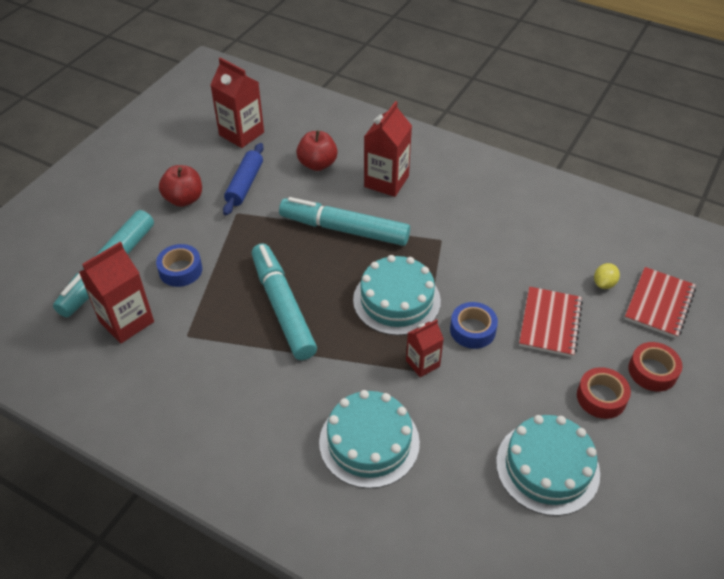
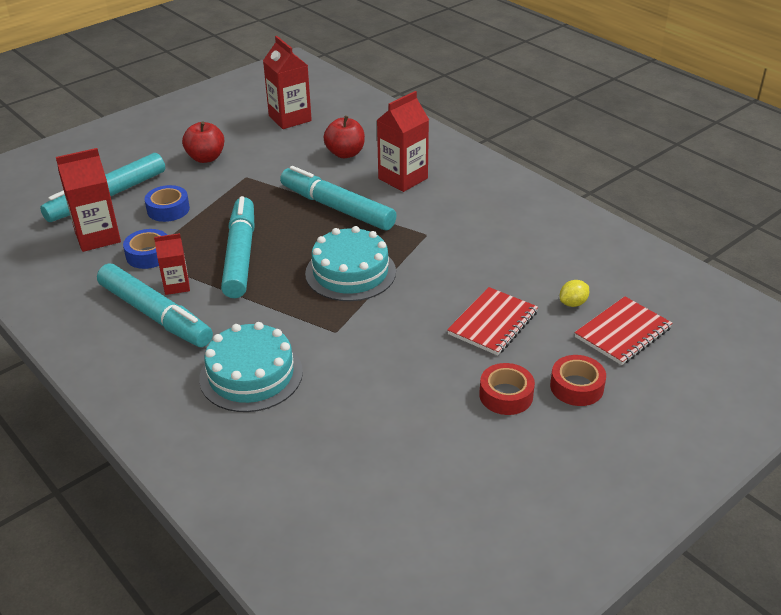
camera: 20 degrees right, 10 degrees down
(238, 399) = (155, 314): none -> turquoise marker
(245, 184) = (267, 157): blue rolling pin -> none
(422, 363) = (342, 326): red carton -> red carton (176, 285)
(472, 330) = (409, 311): blue tape -> blue tape (148, 255)
(547, 467) = (411, 438): turquoise cake -> none

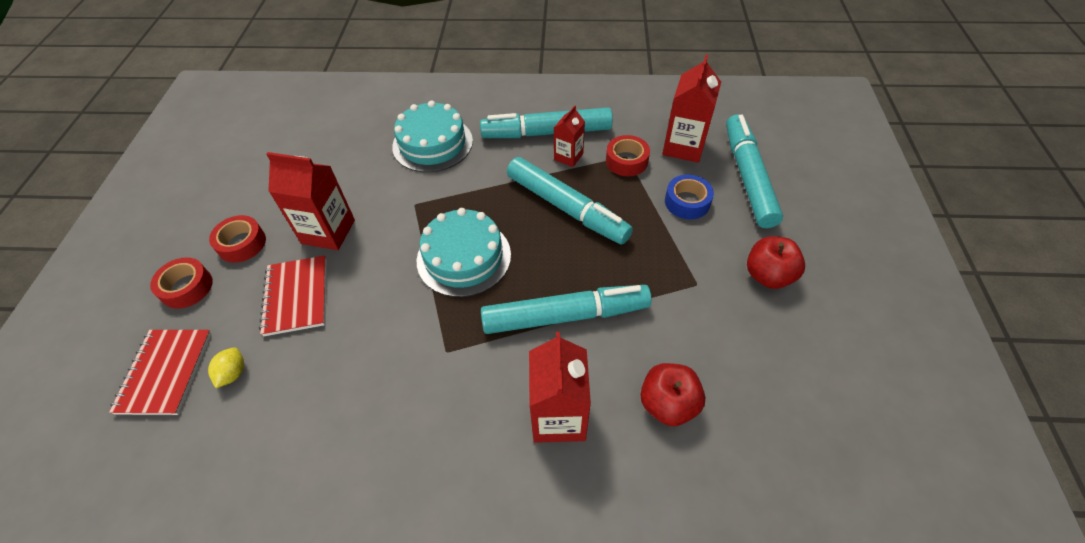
camera: 135 degrees right, 15 degrees up
(148, 255) = (626, 161): blue tape -> red tape
(290, 118) = (812, 412): red carton -> red carton (328, 232)

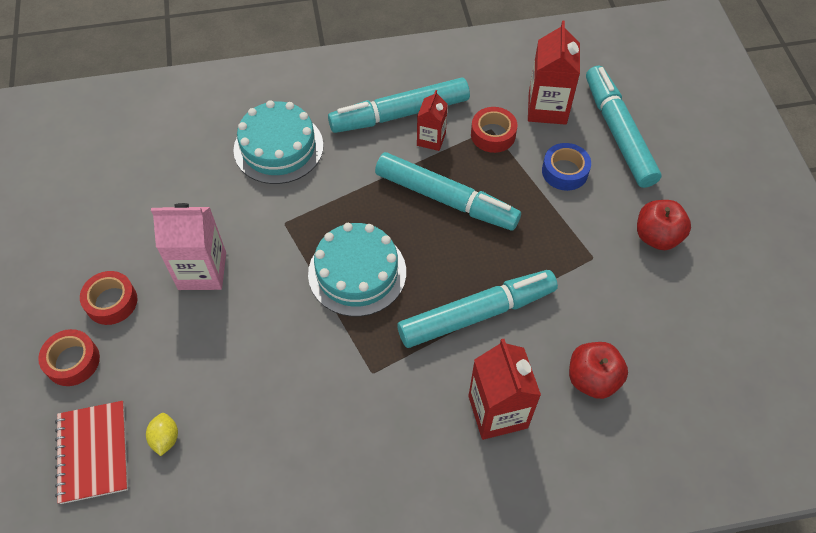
camera: 15 degrees left, 5 degrees up
(296, 296) = (197, 347): red notebook -> none
(328, 232) = (202, 271): red carton -> pink carton

